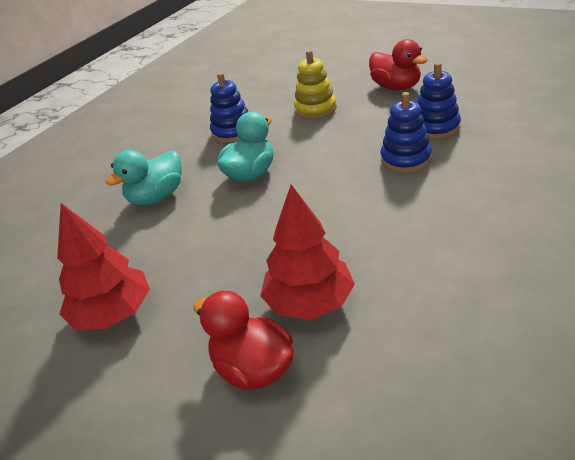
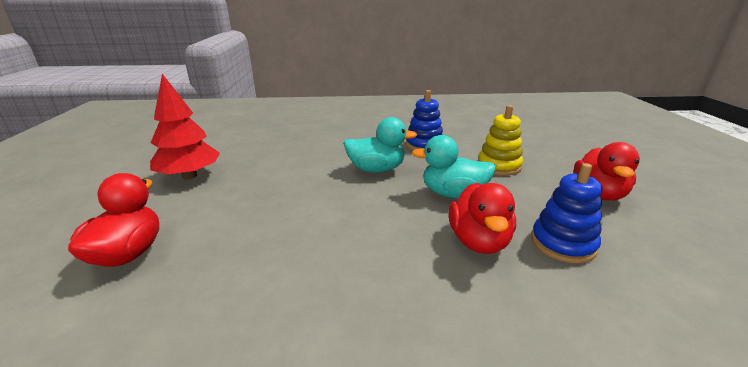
camera: 50 degrees right, 10 degrees down
(156, 197) = (321, 147): turquoise duck -> turquoise duck (453, 194)
(309, 303) = (217, 255): red tree -> none
(406, 159) = (478, 241): blue stacking toy -> red duck

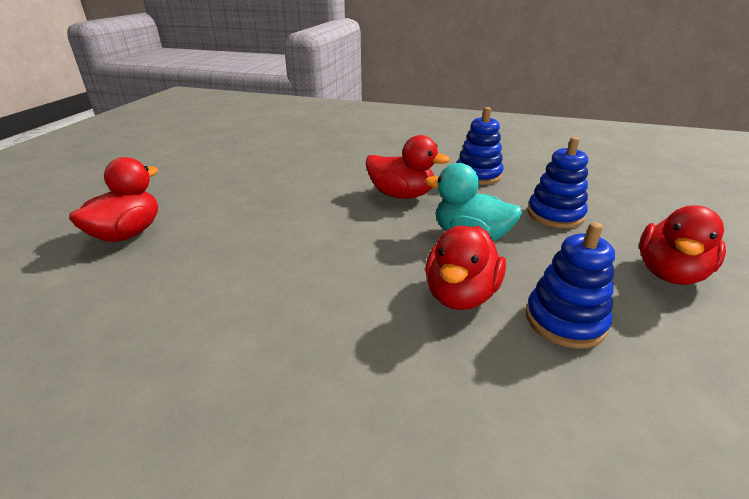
camera: 20 degrees right, 5 degrees up
(189, 176) = (216, 172): red tree -> none
(376, 169) = (401, 195): turquoise duck -> red duck
(499, 166) = (555, 215): yellow stacking toy -> blue stacking toy

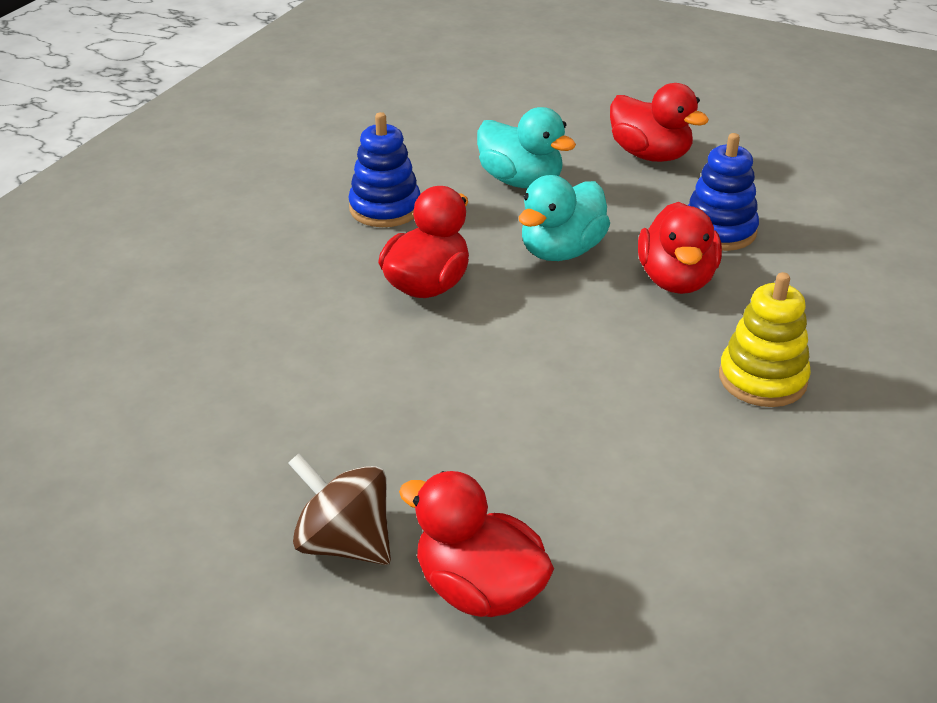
camera: 80 degrees left, 5 degrees up
(178, 196) = (344, 543): none -> brown spinning top
(323, 350) = (762, 379): none -> yellow stacking toy
(460, 295) = (676, 280): red duck -> red duck turned 60 degrees clockwise
(555, 215) = (521, 181): blue stacking toy -> turquoise duck

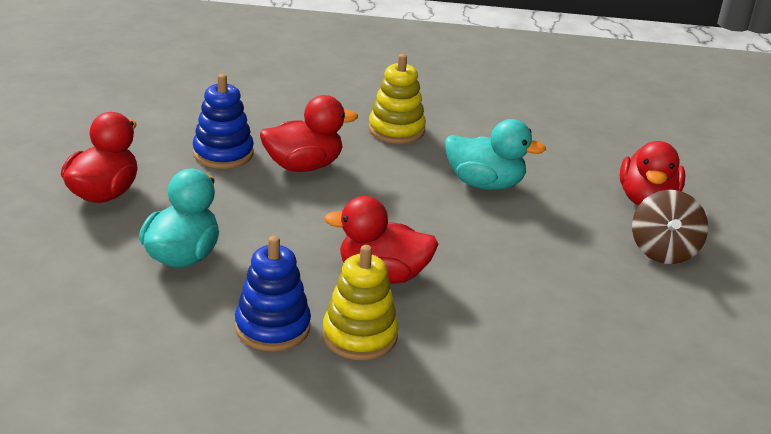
camera: 115 degrees left, 5 degrees down
(341, 250) = (359, 336): none -> yellow stacking toy
(561, 251) = (292, 218): turquoise duck -> turquoise duck (484, 184)

